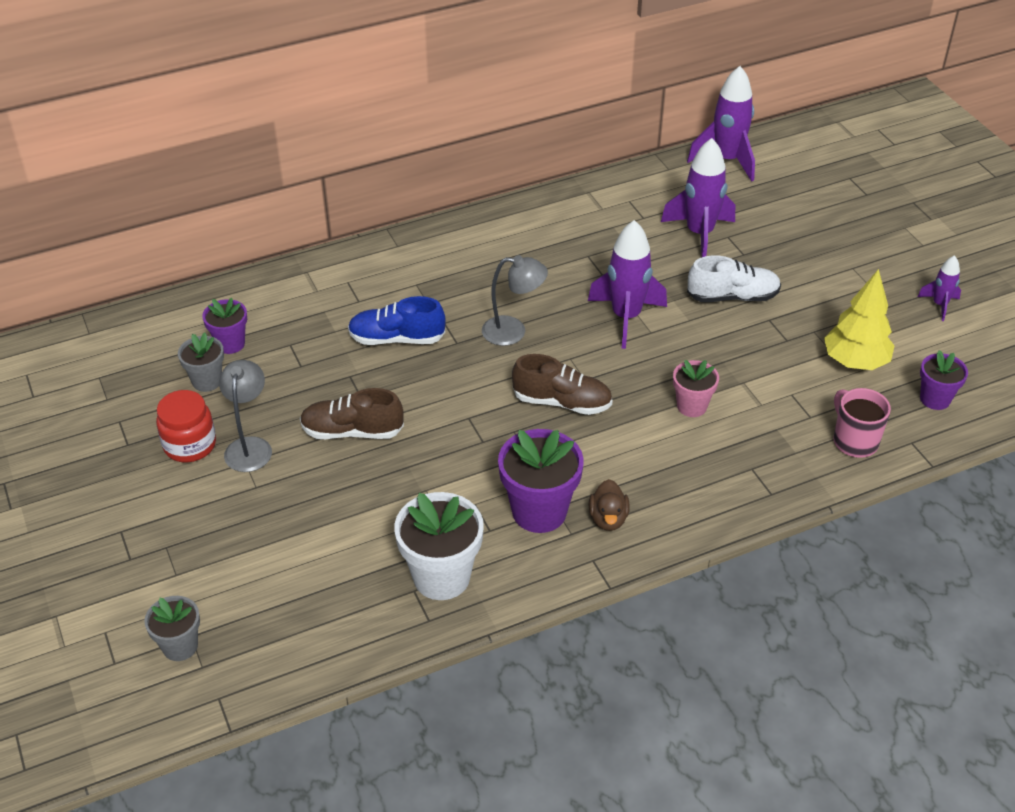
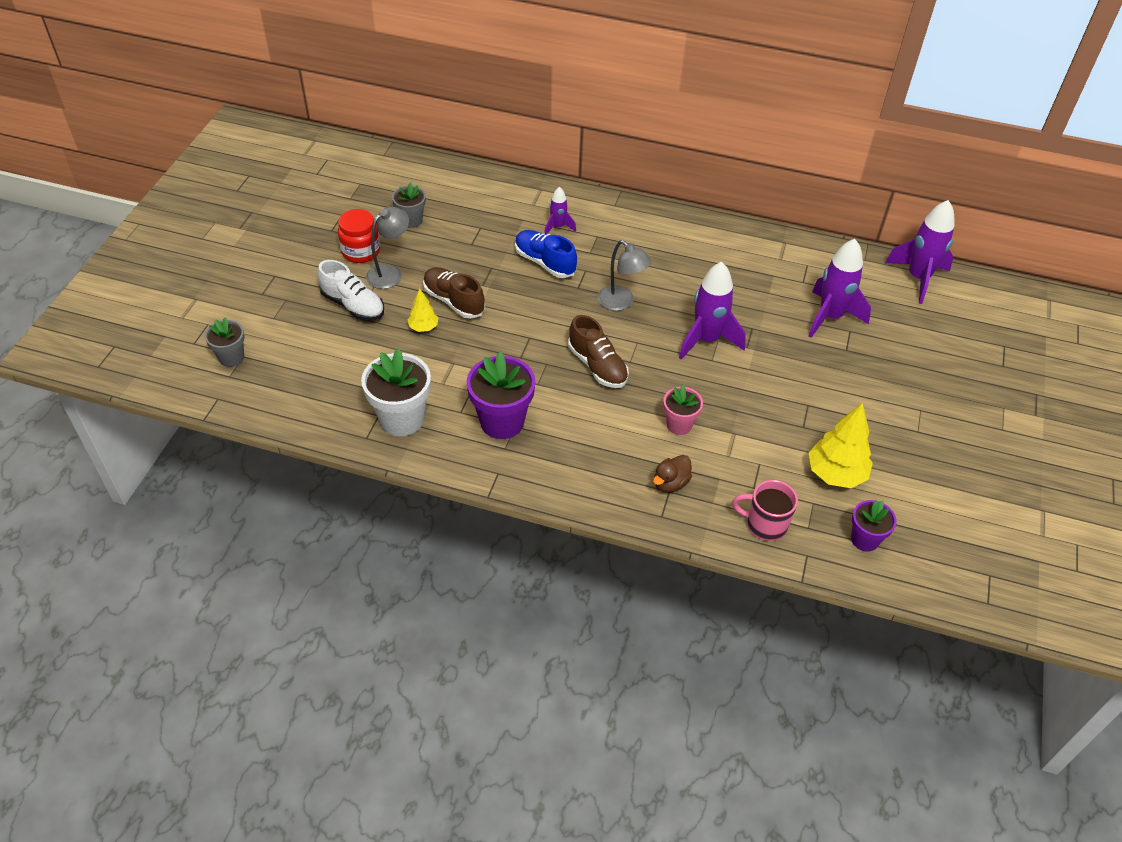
camera: 40 degrees right, 5 degrees up
(230, 344) = (448, 207): purple flower pot -> none
(353, 476) = (423, 327): none -> yellow tree
(608, 519) = (537, 456): brown duck -> brown duck (670, 483)
(732, 297) = (800, 373): white shoe -> white shoe (353, 305)
(854, 441) = (765, 524): pink mug -> pink mug turned 90 degrees counterclockwise
(939, 305) = (957, 479): purple rocket -> purple rocket (558, 227)

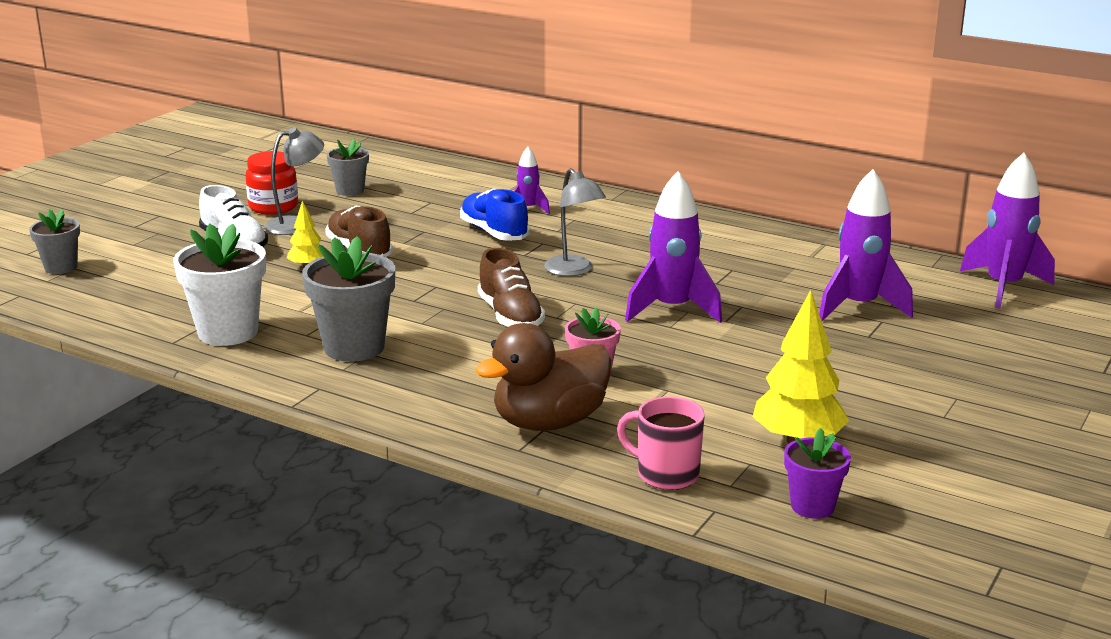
camera: 15 degrees right, 25 degrees down
(502, 422) = (354, 347): purple flower pot -> grey flower pot
(670, 483) = (549, 422): brown duck -> brown duck, size x1.97

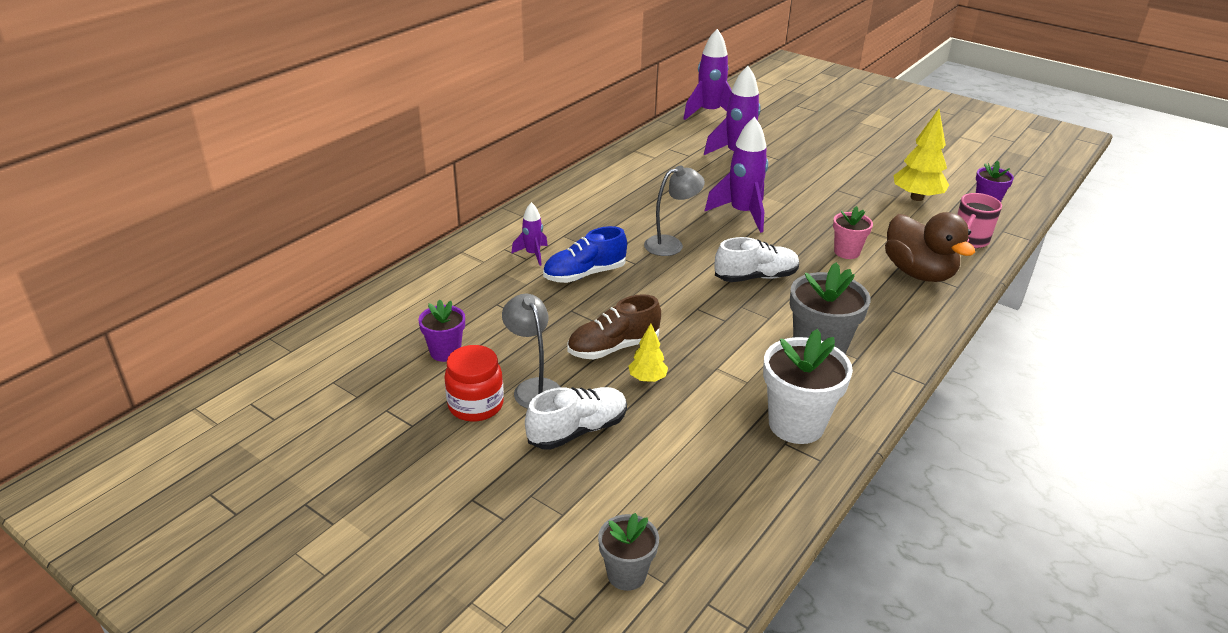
camera: 85 degrees left, 10 degrees up
(350, 190) = (445, 352): grey flower pot -> purple flower pot
(510, 316) = (756, 277): brown shoe -> white shoe

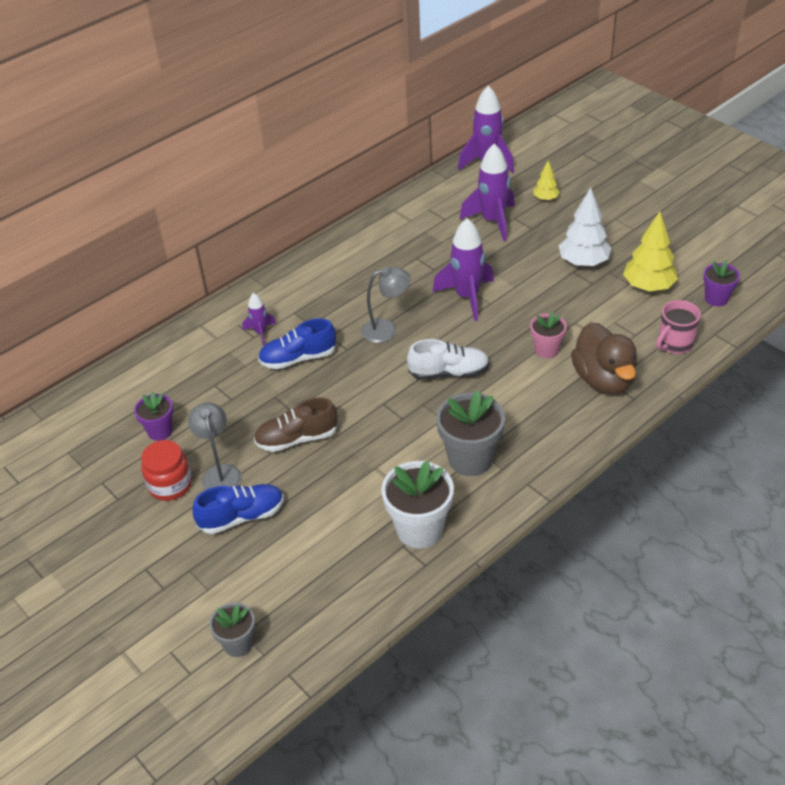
camera: 15 degrees right, 10 degrees up
(578, 430) = (242, 517): white shoe -> blue shoe
(647, 379) = (314, 473): yellow tree -> yellow tree (545, 199)
(843, 182) = (583, 262): none -> white tree

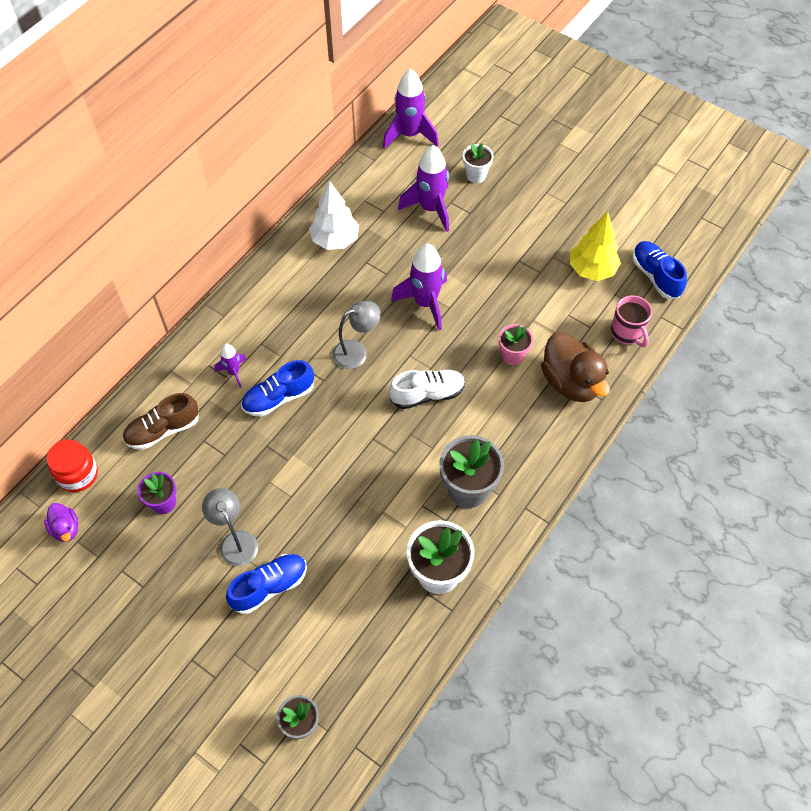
camera: 15 degrees left, 15 degrees up
(60, 440) = (66, 529): none -> purple duck
(170, 485) = (190, 563): red jar -> red jar (78, 474)
(297, 439) = (300, 491): brown shoe -> brown shoe (163, 430)
(545, 199) = (476, 175): yellow tree -> white flower pot
(583, 262) = (527, 248): white tree -> white tree (335, 240)
(674, 344) = (627, 333): pink mug -> pink mug turned 60 degrees counterclockwise
(716, 299) = (655, 276): purple flower pot -> blue shoe

